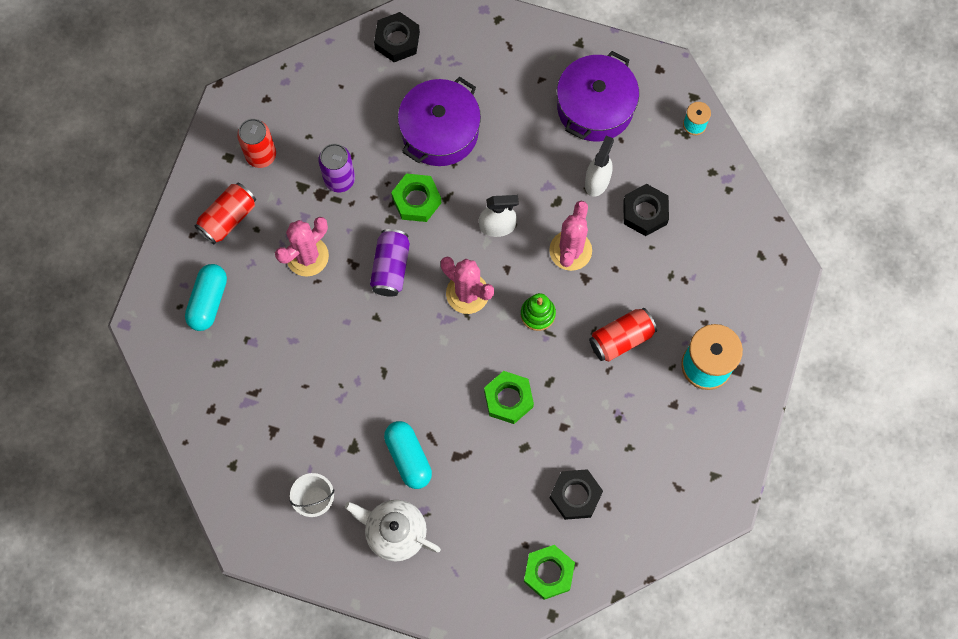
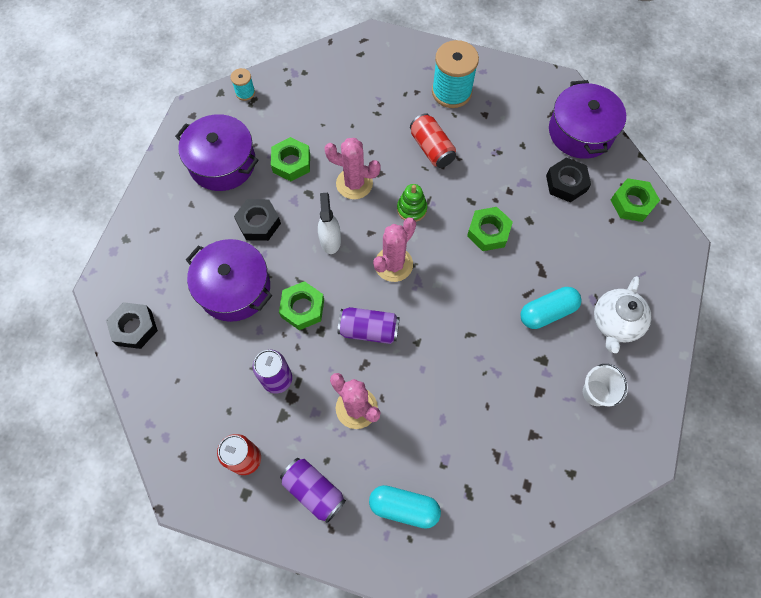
camera: 90 degrees left, 5 degrees down
(228, 218) = (314, 491): red can -> purple can
(597, 181) = (291, 163): white spray bottle -> green nut
(645, 212) = (321, 129): black nut -> black nut (258, 223)
(651, 522) = (581, 132): none -> purple pot

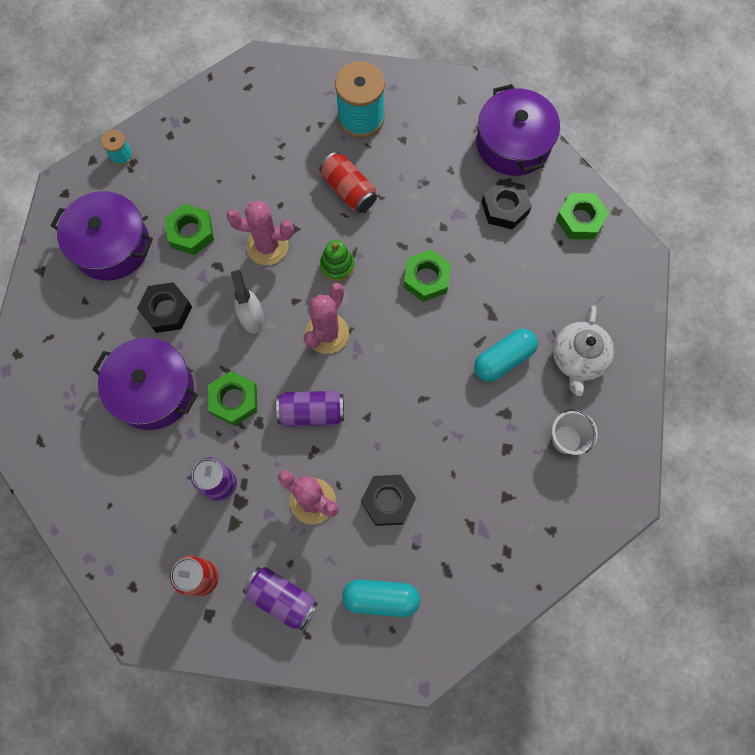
camera: 10 degrees left, 5 degrees up
(134, 328) = (49, 455): black nut -> black nut (388, 501)

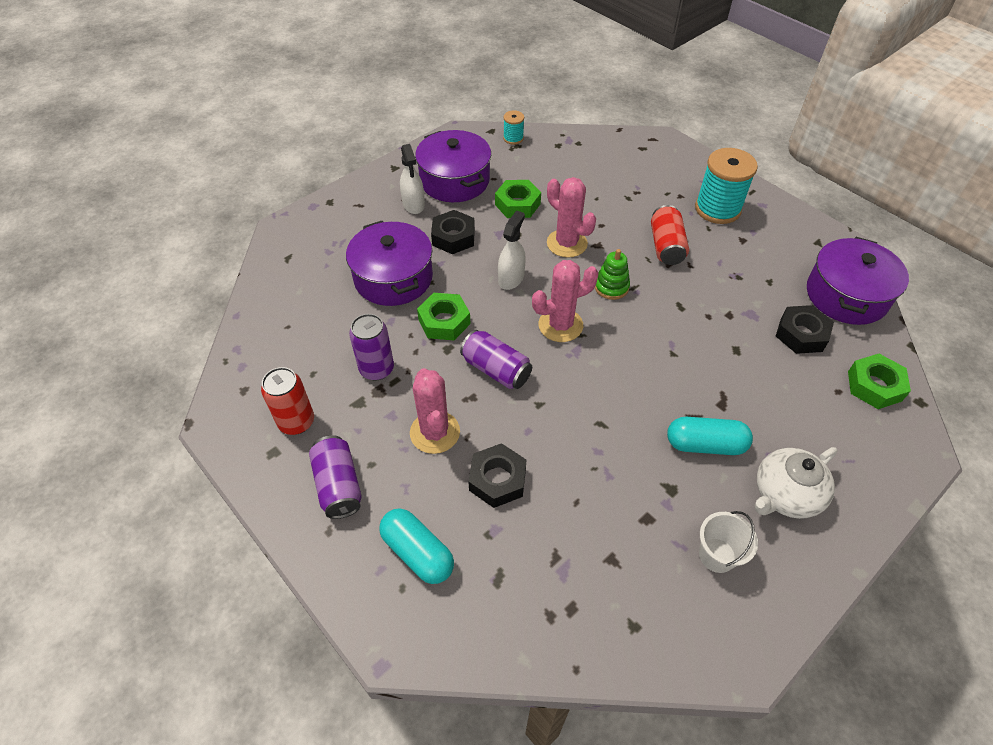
camera: 40 degrees right, 20 degrees down
(98, 300) = (413, 204): none -> white spray bottle
(426, 278) = (682, 341): green nut -> none

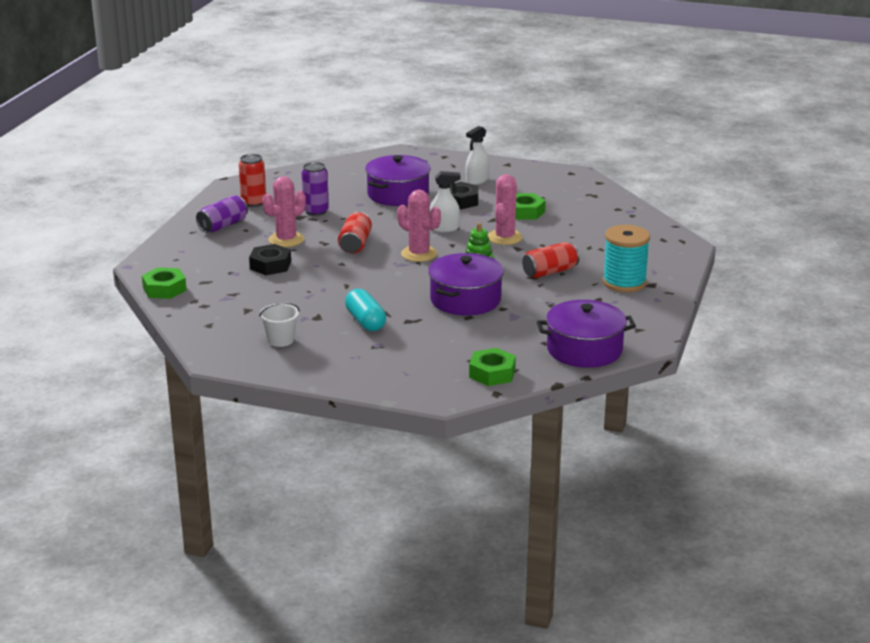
camera: 60 degrees right, 25 degrees down
(417, 553) = (200, 257): turquoise capsule -> none
(444, 321) = (378, 219): green nut -> green nut (164, 289)
(454, 180) = (521, 186): purple pot -> purple pot (465, 299)
(496, 369) = (355, 244): purple can -> red can
(513, 138) = (601, 192): turquoise spool -> none
(785, 494) = (351, 354): white teapot -> none
(801, 334) = (515, 338): black nut -> none

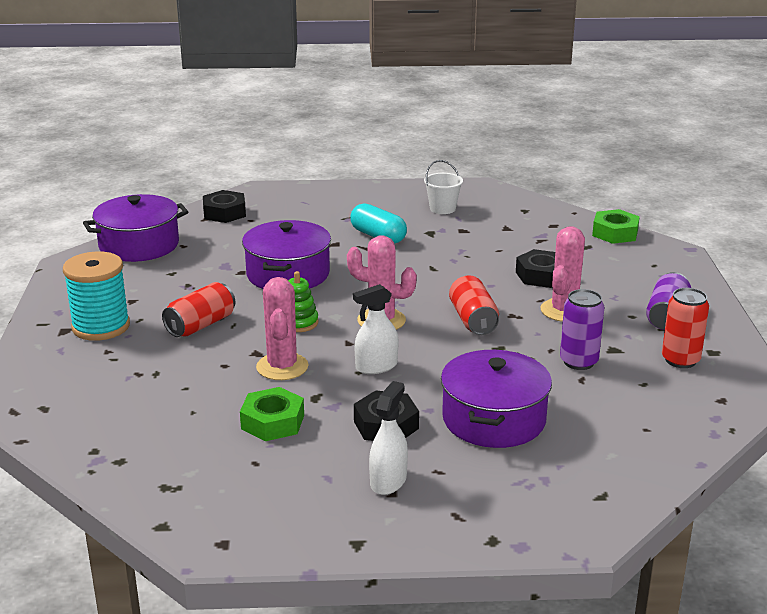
camera: 160 degrees right, 0 degrees up
(492, 373) = (224, 213): green nut -> black nut

